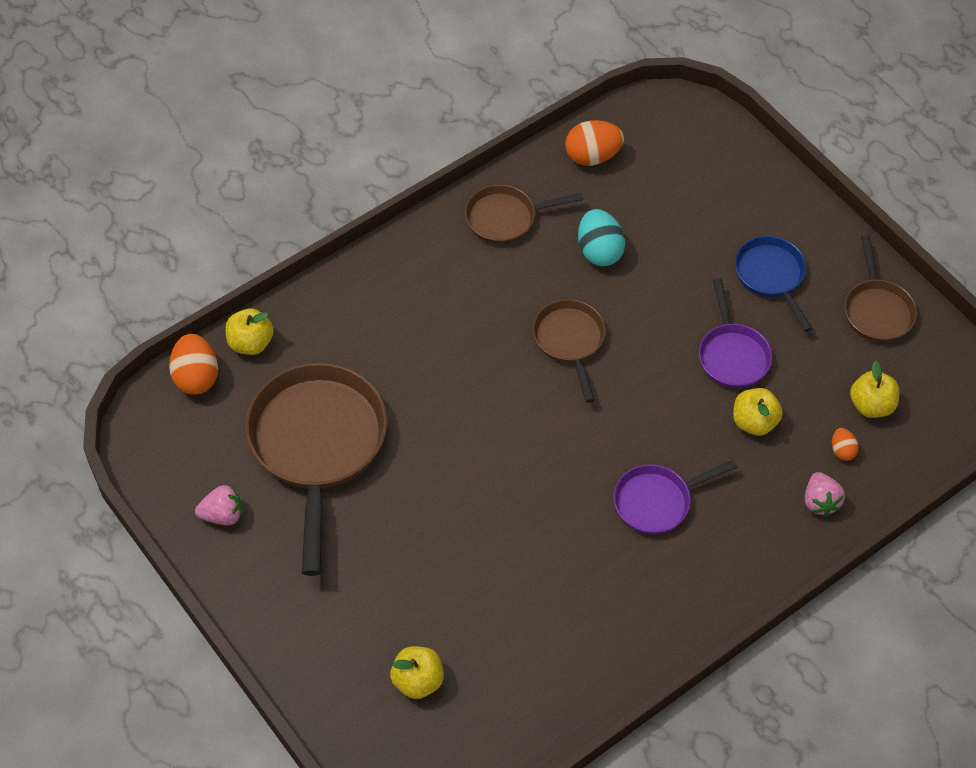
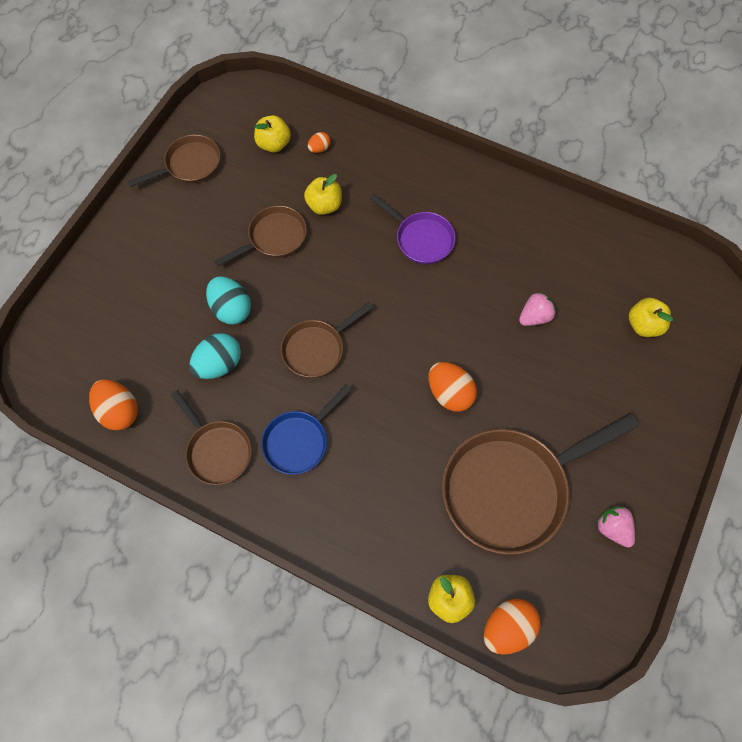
camera: 115 degrees left, 10 degrees up
(450, 439) = (450, 393): none -> orange egg
(659, 283) = (231, 309): none -> turquoise egg
(732, 355) = (274, 238): purple pan -> brown pan
(771, 276) = (189, 238): blue pan -> blue pan (299, 441)
(820, 501) = (366, 148): pink strawberry -> pink strawberry (534, 317)

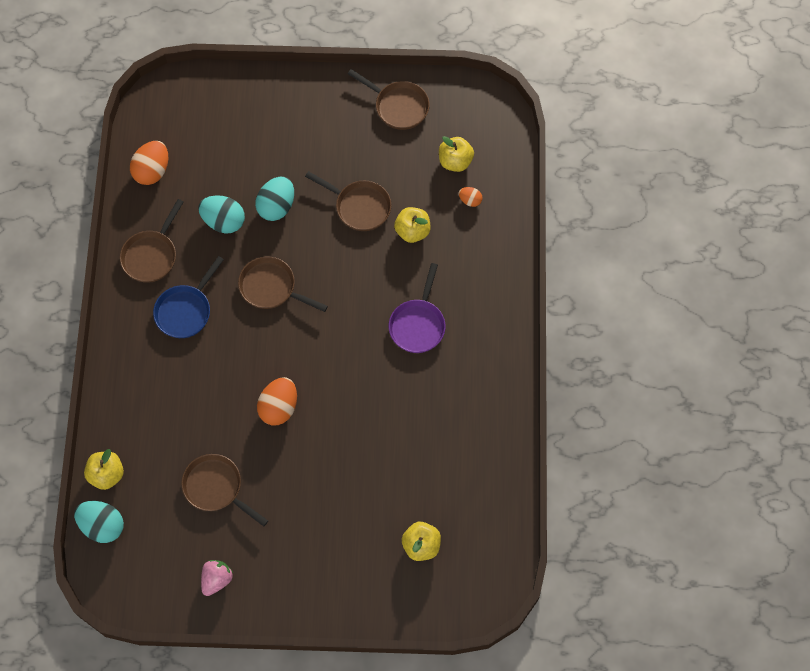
camera: 65 degrees right, 0 degrees up
(299, 441) = (185, 311): blue pan -> blue pan turned 75 degrees counterclockwise
(507, 627) = (102, 526): orange egg -> turquoise egg
(511, 489) = (216, 488): brown pan -> brown pan, size x0.54
(534, 317) = (385, 449): pink strawberry -> none

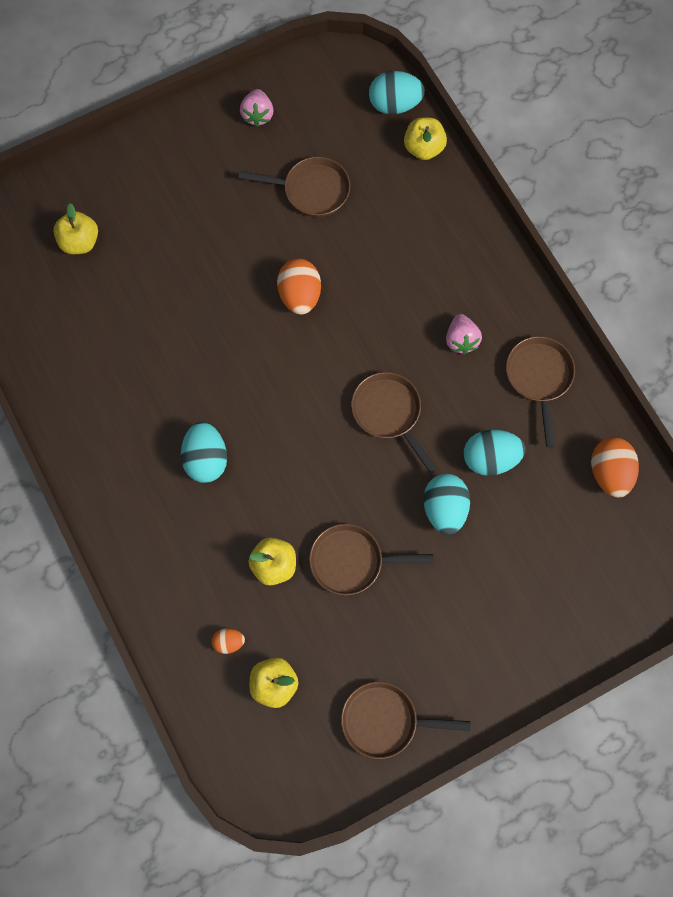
camera: 150 degrees right, 5 degrees up
(185, 311) = (461, 340): blue pan -> pink strawberry
(271, 288) = (389, 413): brown pan -> brown pan turned 120 degrees counterclockwise
(418, 325) = (206, 459): purple pan -> turquoise egg

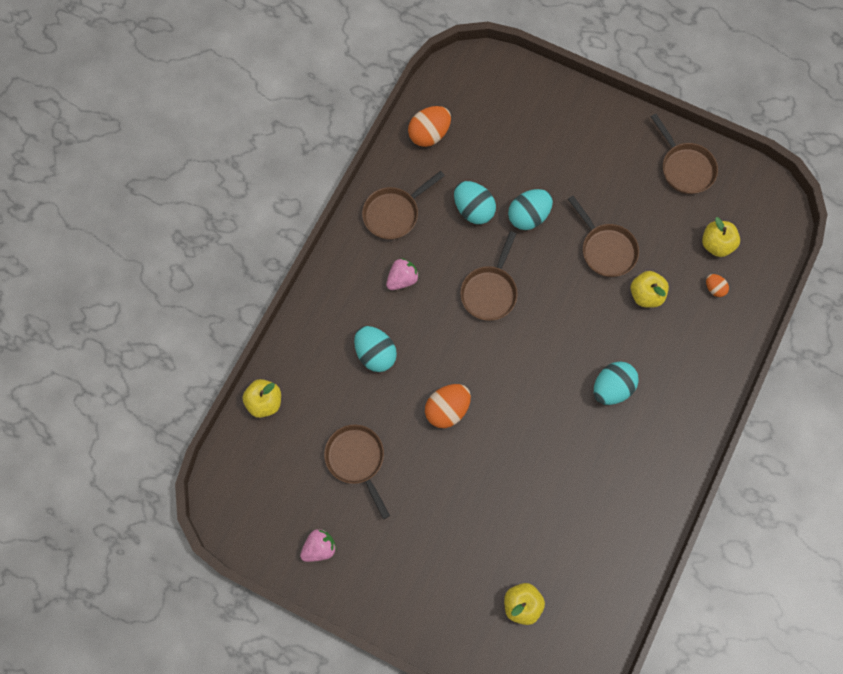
camera: 125 degrees left, 0 degrees up
(394, 104) = (240, 448): turquoise egg -> turquoise egg (375, 354)

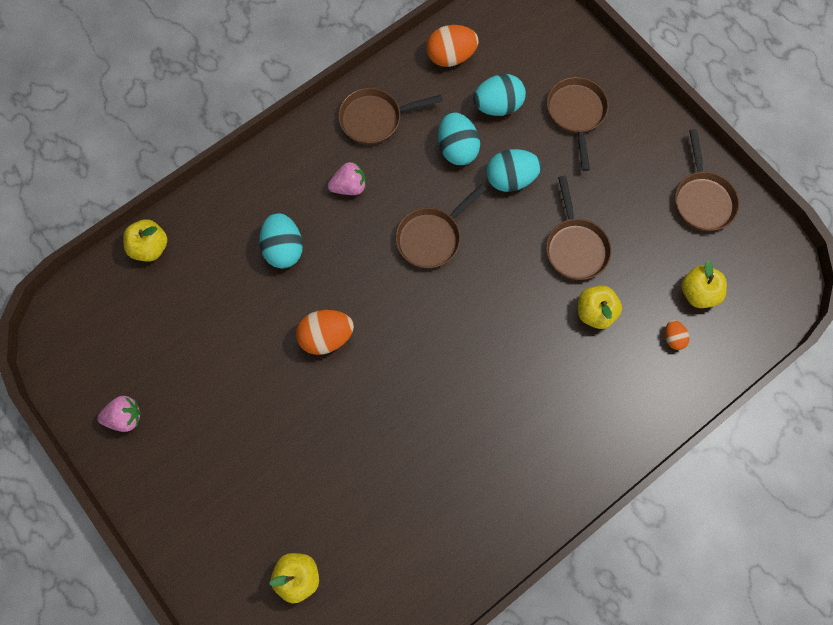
camera: 25 degrees right, 0 degrees up
(357, 460) = (209, 346): brown pan -> brown pan (576, 114)
(612, 388) = (509, 393): turquoise egg -> turquoise egg (497, 106)

